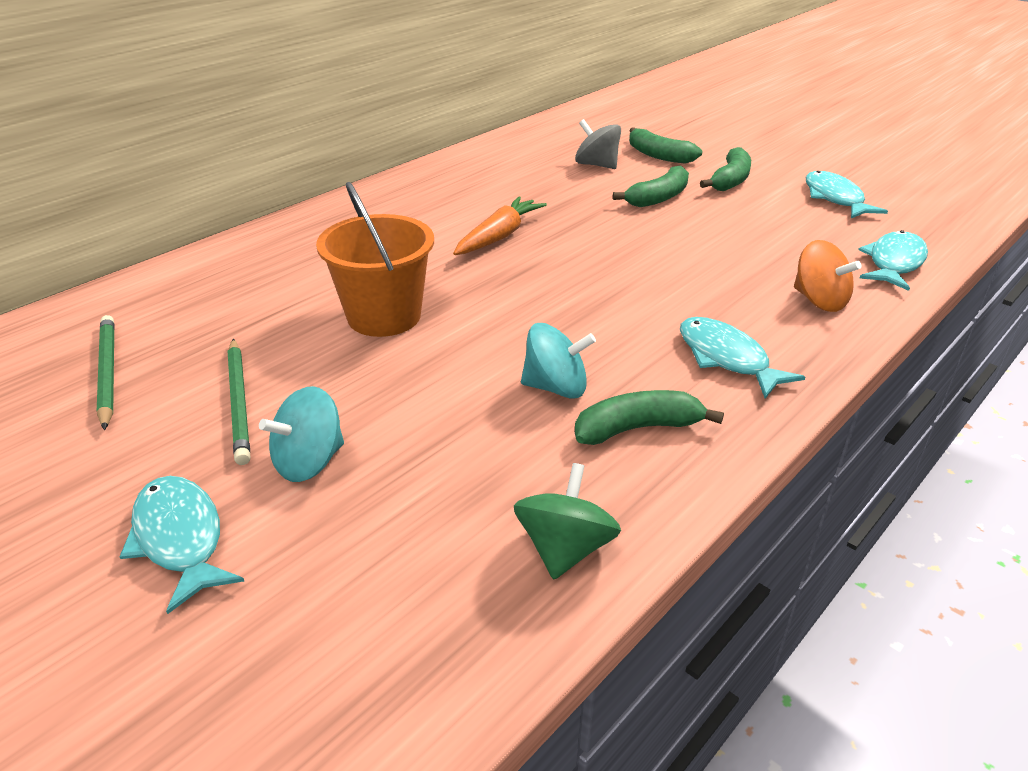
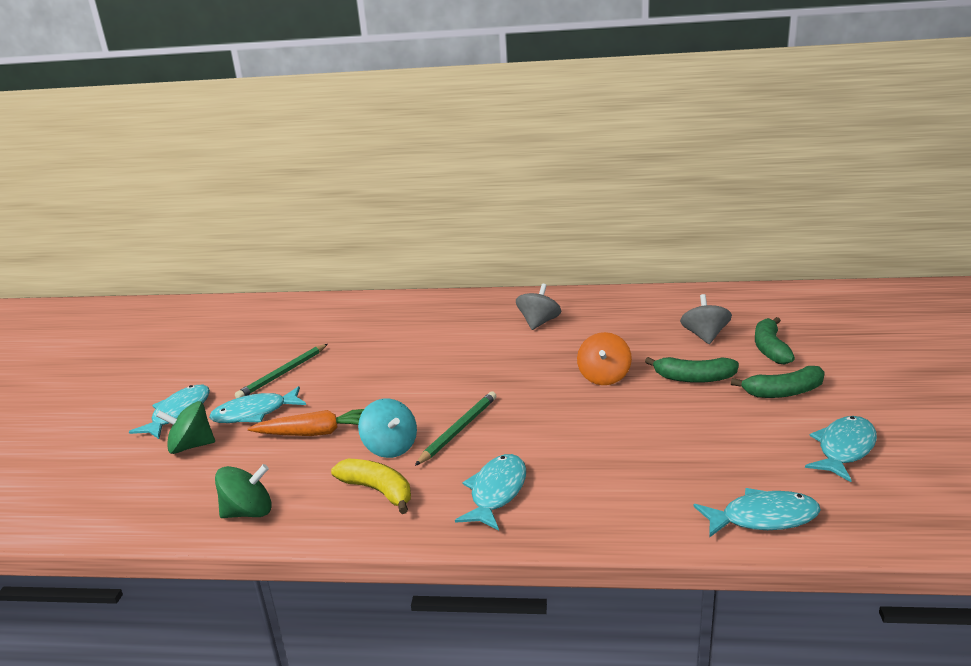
camera: 55 degrees right, 10 degrees down
(107, 373) = (274, 335): green pencil -> green pencil (458, 430)
(308, 554) = (191, 446): none -> green spinning top
(309, 462) = (255, 413): turquoise spinning top -> turquoise fish
(384, 316) = (400, 367): orange bucket -> none
(435, 212) = (539, 323): none -> grey spinning top
(499, 236) = (539, 354): orange carrot -> orange carrot (316, 433)
(638, 428) = (378, 491): green banana -> yellow banana
(819, 301) = (635, 502): orange spinning top -> orange spinning top (604, 377)

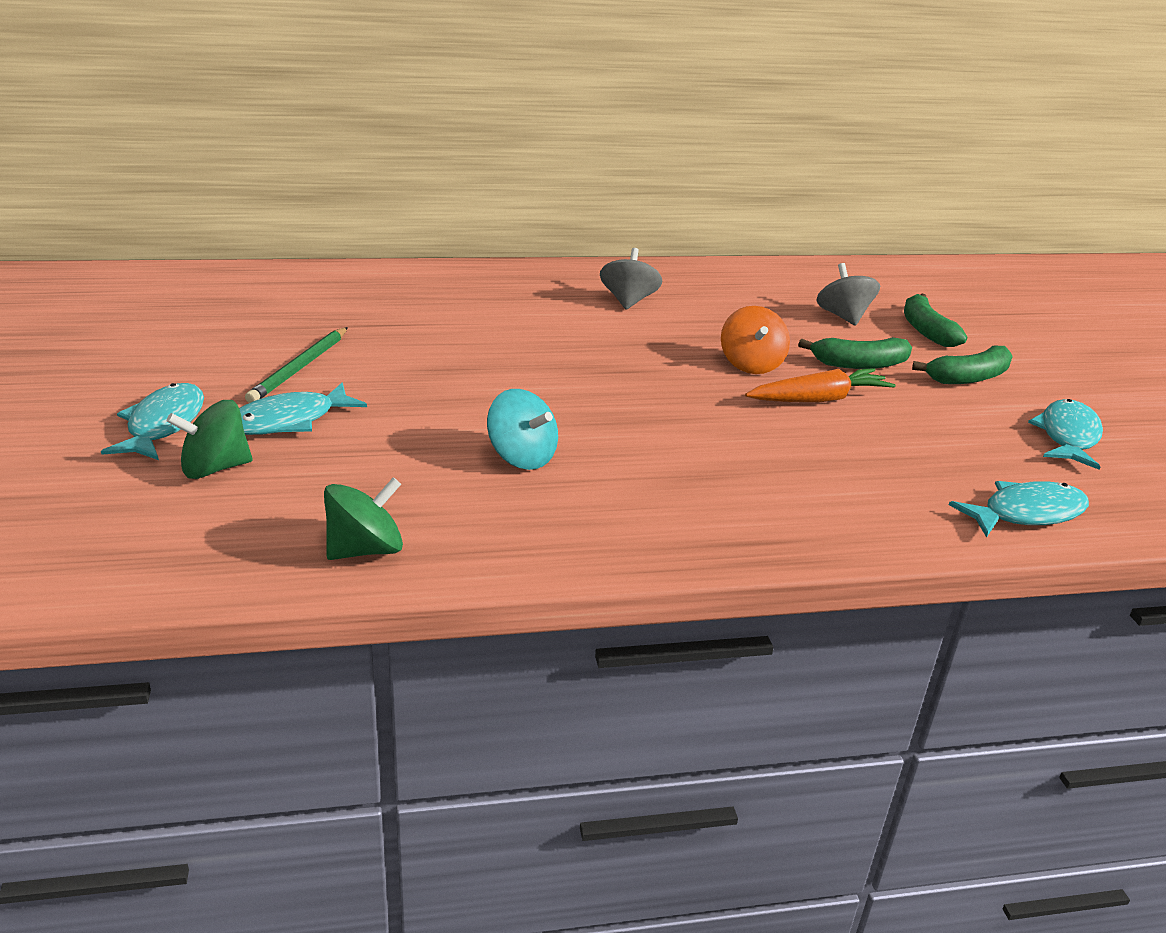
camera: 20 degrees left, 5 degrees up
(316, 433) = (401, 443): orange carrot -> orange carrot (819, 399)
(378, 491) = (539, 511): yellow banana -> none
(458, 430) = (602, 432): green pencil -> none
(496, 492) = (699, 504): turquoise fish -> none

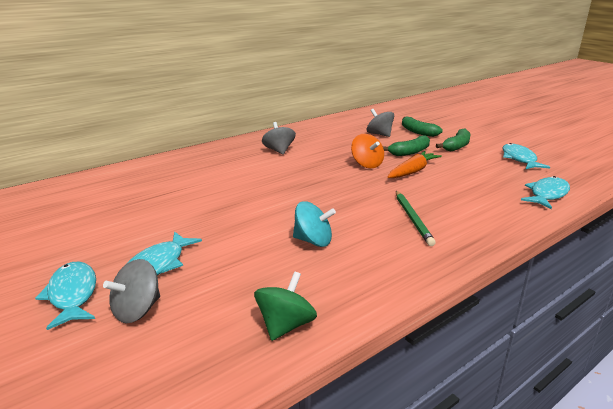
camera: 25 degrees left, 5 degrees down
(215, 468) = (137, 310): green spinning top -> grey spinning top
(300, 368) = (134, 232): green pencil -> green pencil (413, 219)

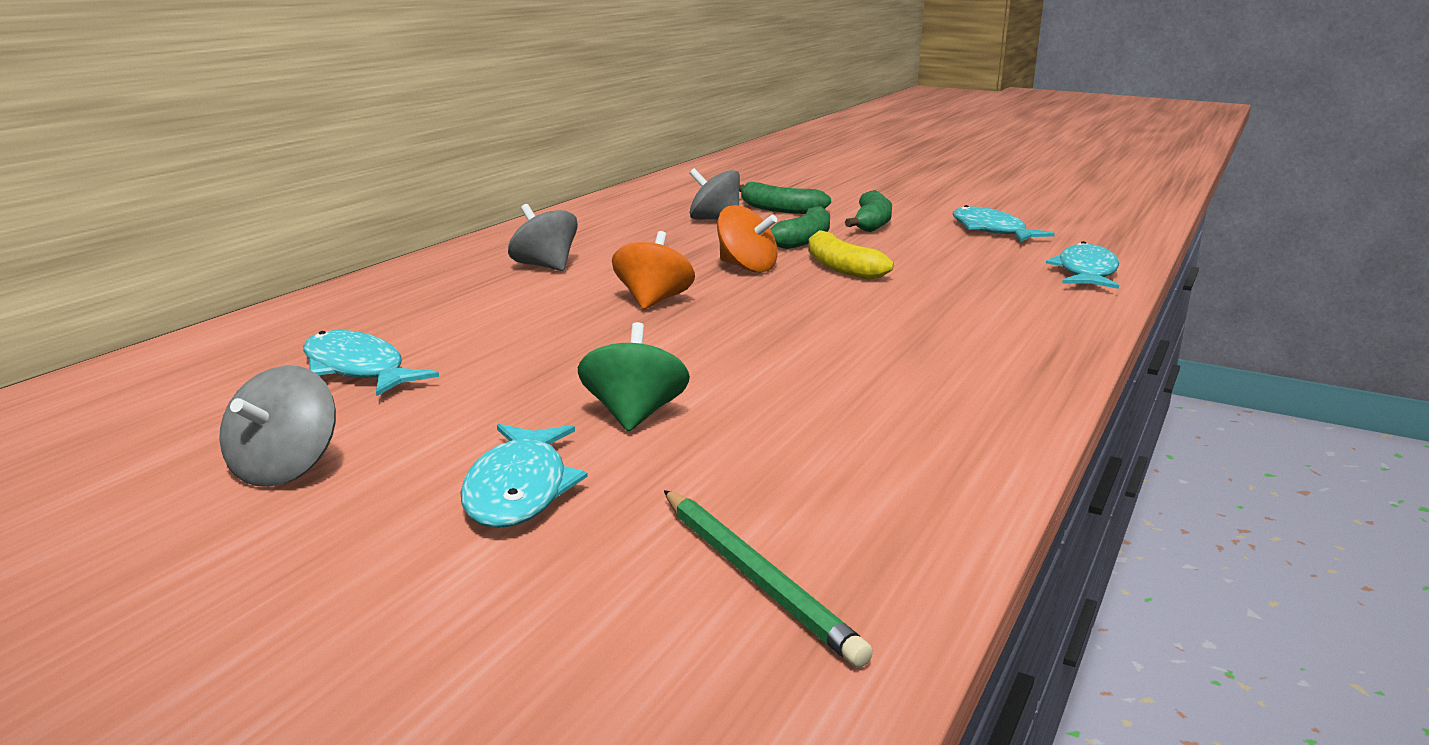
camera: 25 degrees left, 5 degrees down
(72, 295) = (380, 582): turquoise fish -> turquoise fish (357, 369)
(137, 310) = (571, 573): grey spinning top -> grey spinning top (284, 469)
(285, 325) = (895, 527): green spinning top -> green spinning top (634, 415)
(305, 177) = (653, 301): none -> orange spinning top
(313, 241) = (790, 395): turquoise spinning top -> none
(413, 171) = (841, 268): orange carrot -> yellow banana
(413, 219) = (923, 335): green pencil -> green pencil (756, 578)

